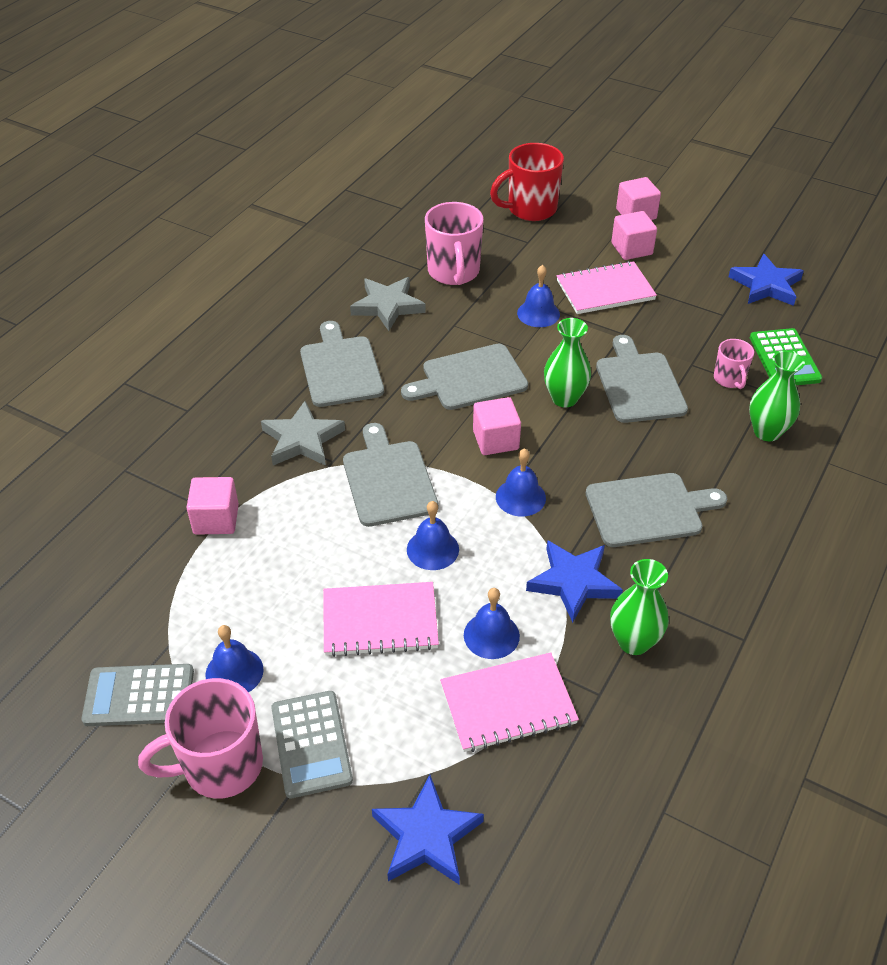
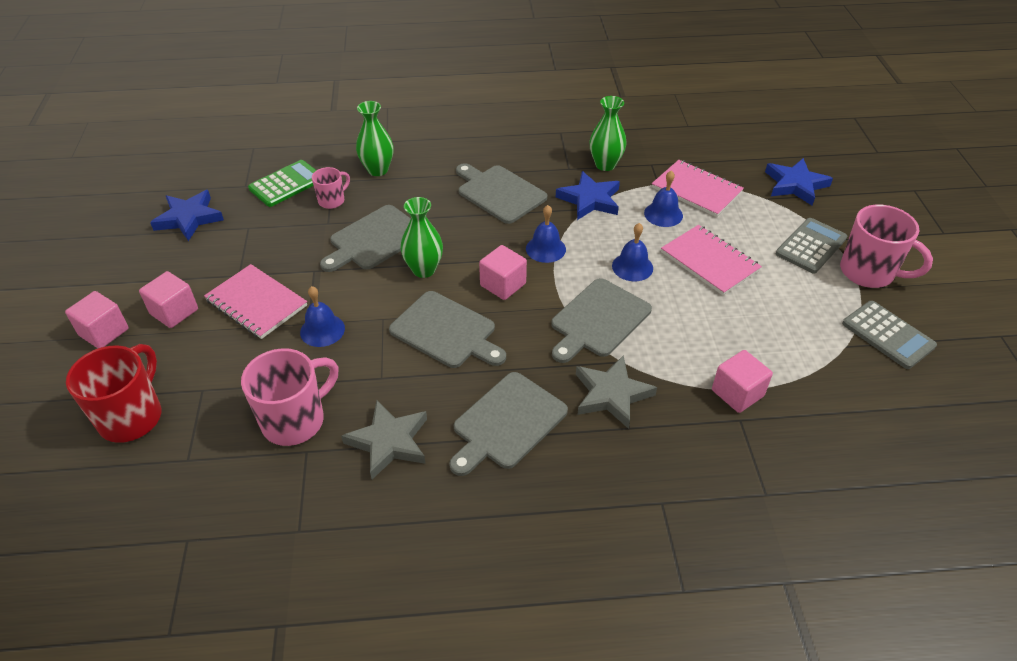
camera: 125 degrees left, 0 degrees up
(234, 672) = (819, 303): blue bell -> none
(530, 209) = (132, 417): red mug -> red mug turned 105 degrees counterclockwise

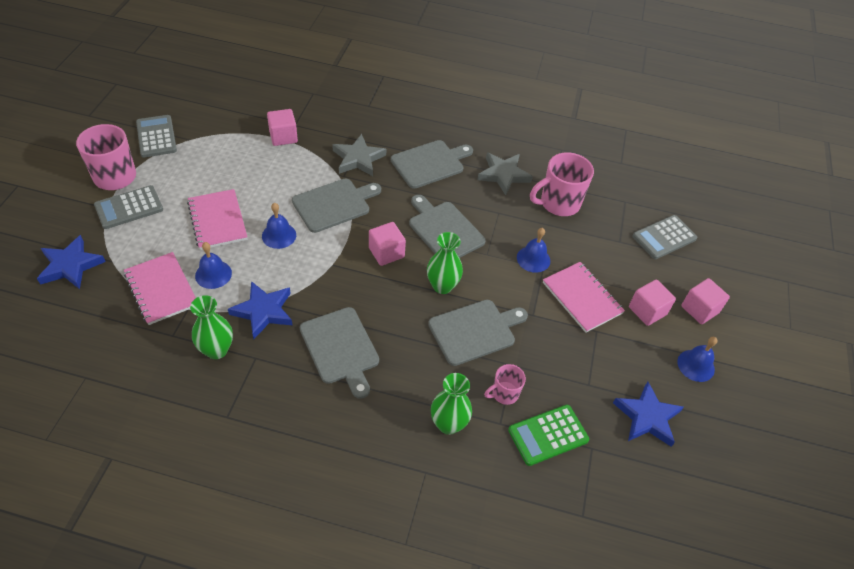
camera: 165 degrees left, 5 degrees up
(132, 417) = (664, 237): red mug -> grey calculator
(545, 249) = (335, 273): blue bell -> blue bell (696, 365)

